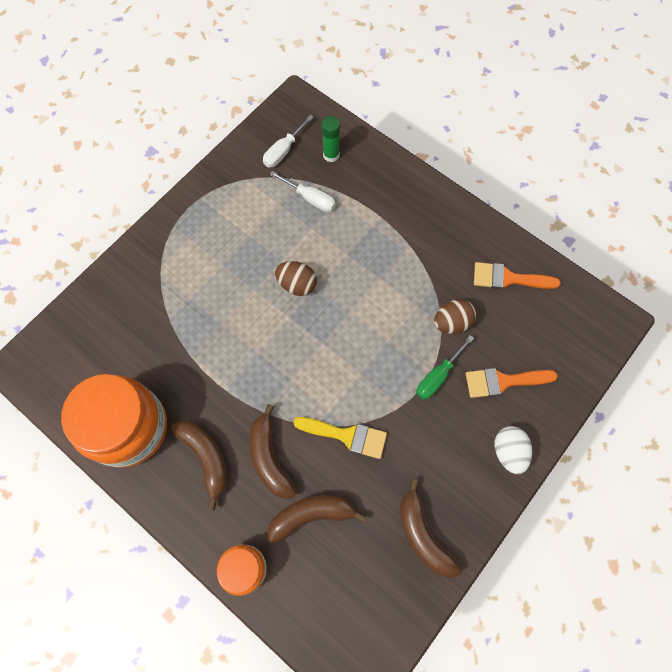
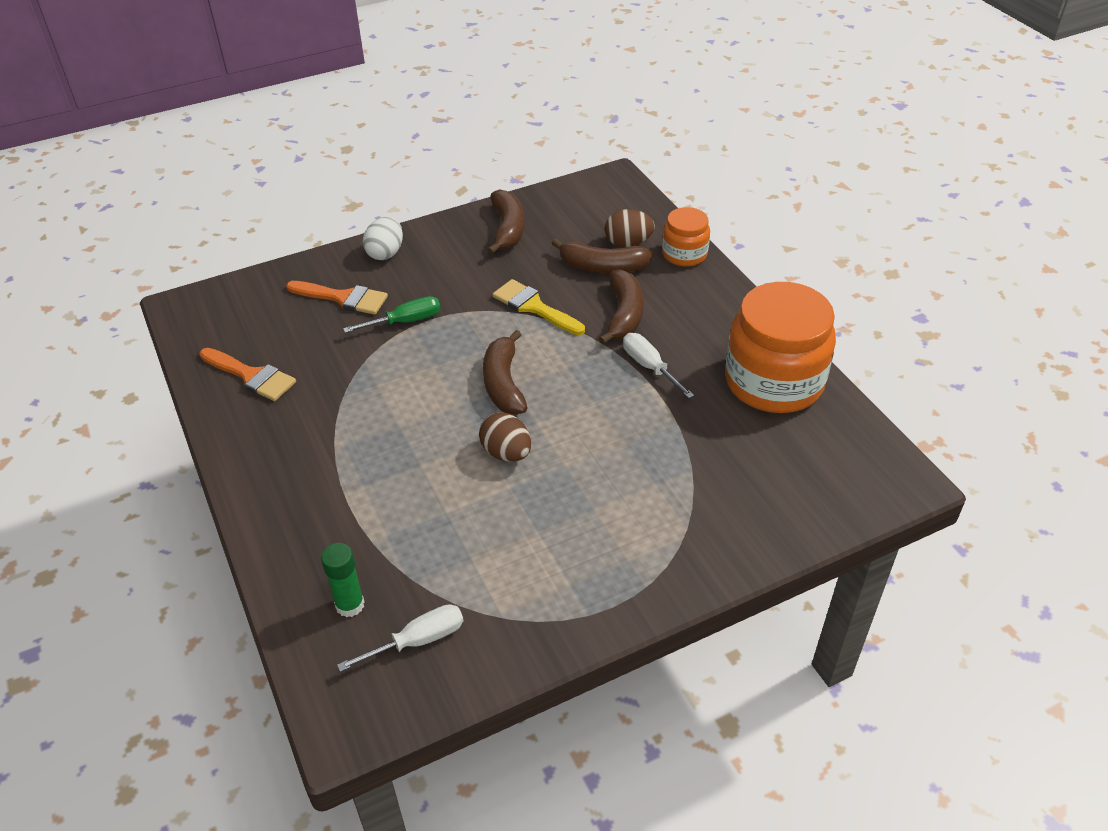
camera: 155 degrees left, 25 degrees down
(206, 458) = (692, 333): brown banana -> brown banana (503, 383)
(310, 198) = (423, 552): white screwdriver -> white screwdriver (650, 367)
(452, 322) = (351, 358): brown egg -> brown egg (628, 243)

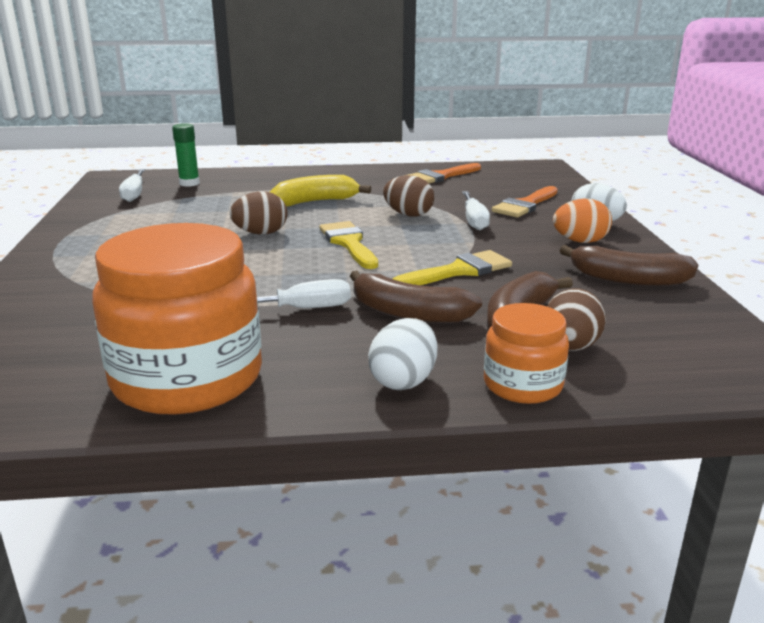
camera: 110 degrees right, 20 degrees down
(387, 449) = (315, 202): none -> yellow banana
(404, 367) = (408, 215): none -> brown egg
(405, 321) = (474, 220): green screwdriver -> white screwdriver
(435, 257) = (580, 241): none -> orange egg
(503, 383) = (349, 243): brown banana -> yellow brush
(711, 296) = (403, 381): none -> white egg

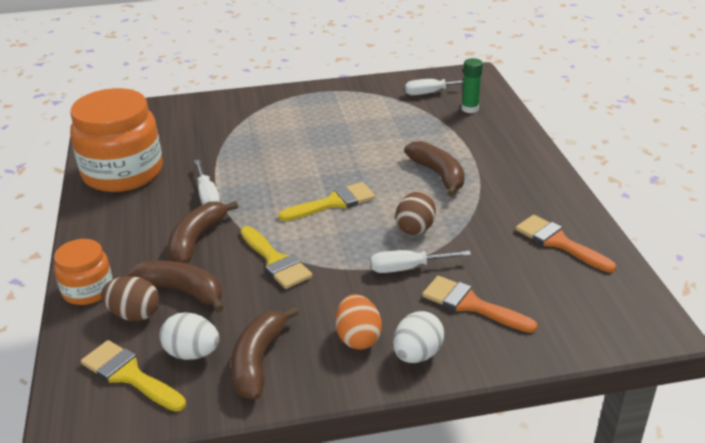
camera: 85 degrees right, 10 degrees up
(261, 233) = (350, 160): brown egg -> none
(315, 202) = (438, 175): yellow banana -> brown banana
(403, 381) = (104, 243): white egg -> white egg (192, 353)
(682, 344) = (129, 375): none -> yellow brush

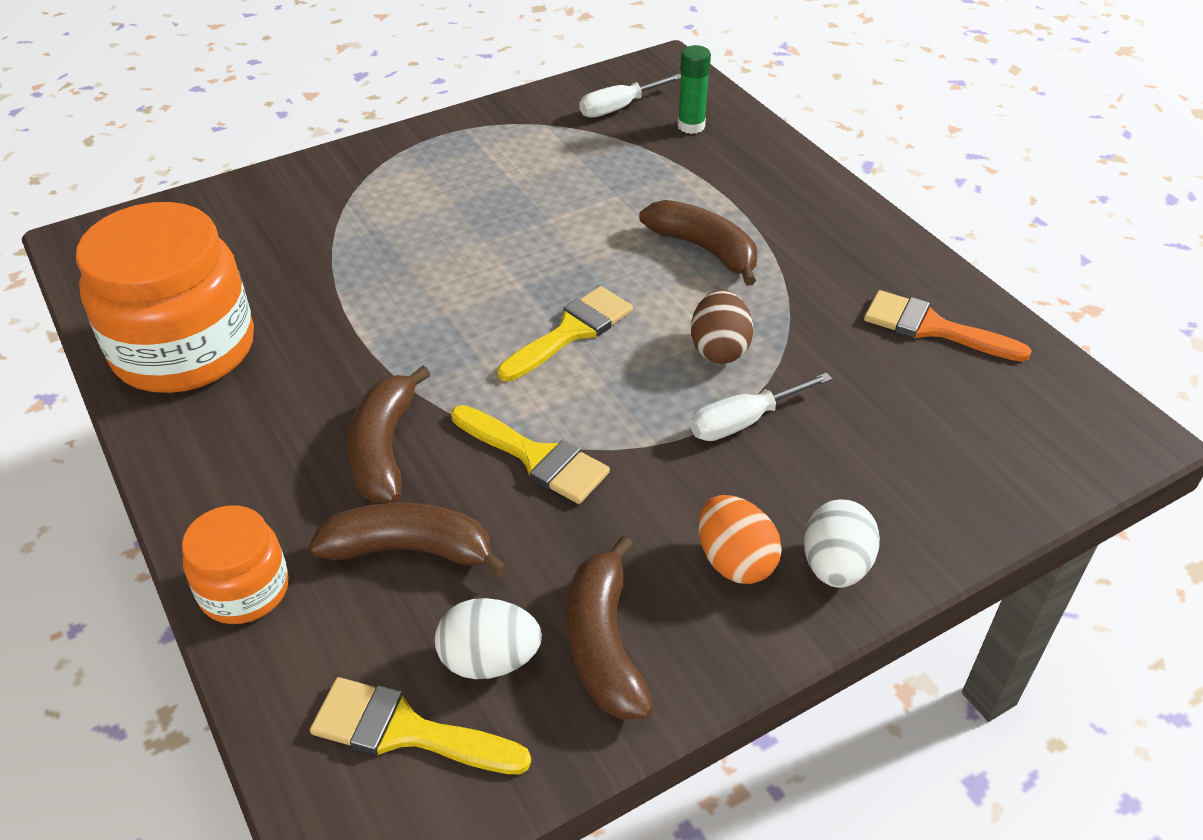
camera: 20 degrees left, 10 degrees up
(134, 314) = (352, 615): brown egg -> none
(207, 196) = (358, 363): white screwdriver -> none
(471, 304) = (867, 461): orange brush -> none

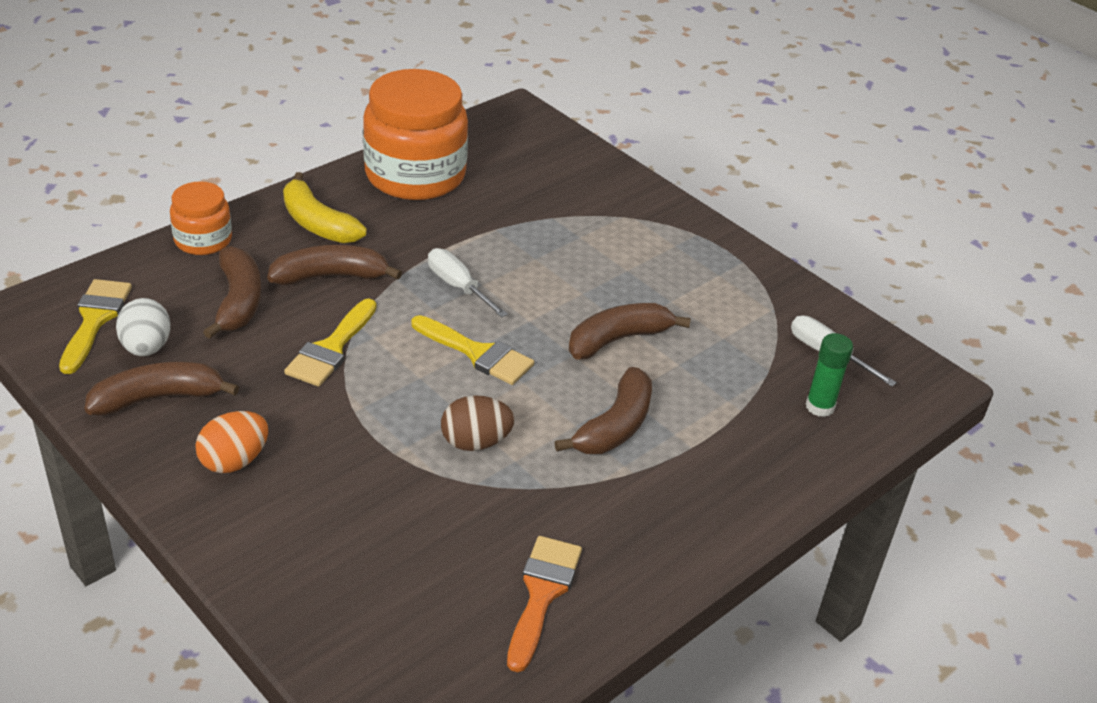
camera: 75 degrees right, 5 degrees down
(256, 455) = (317, 223): none -> yellow banana
(570, 227) = (618, 339): none -> brown banana
(744, 421) = (387, 461): white screwdriver -> white screwdriver (458, 287)
(835, 566) = (231, 519): white egg -> none

